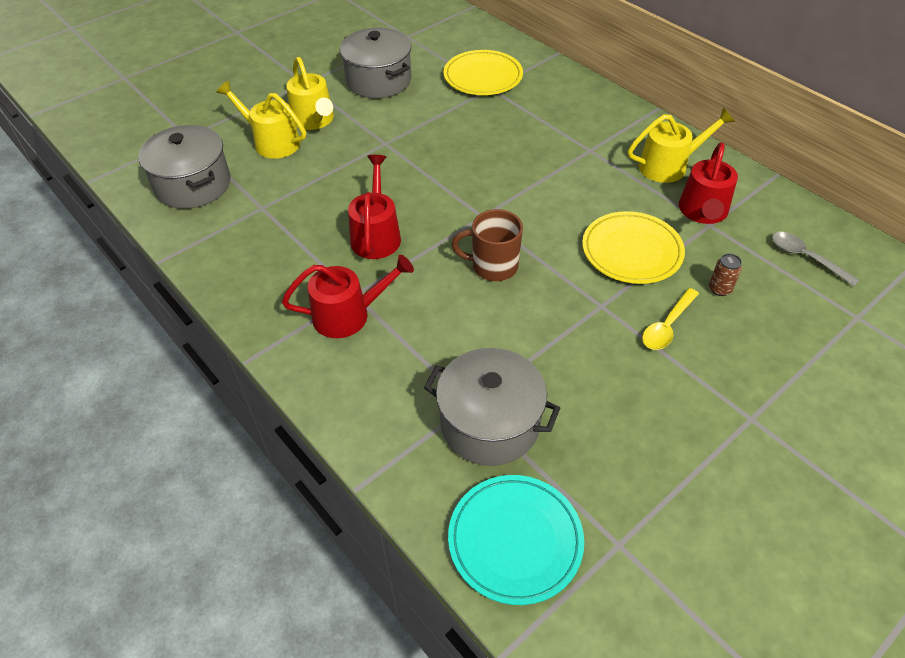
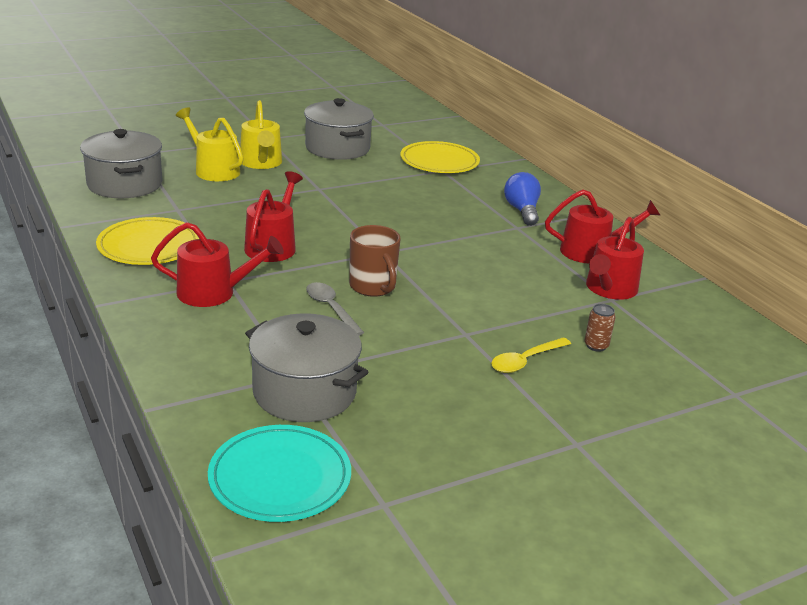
camera: 10 degrees right, 20 degrees down
(493, 266) = (373, 287): brown mug -> brown mug turned 135 degrees counterclockwise
(585, 126) = (522, 211): none -> blue light bulb
(631, 251) = (519, 303): yellow plate -> yellow plate (149, 246)
(668, 166) = (591, 252): yellow watering can -> red watering can
(806, 258) = (701, 341): grey spoon -> grey spoon (331, 308)

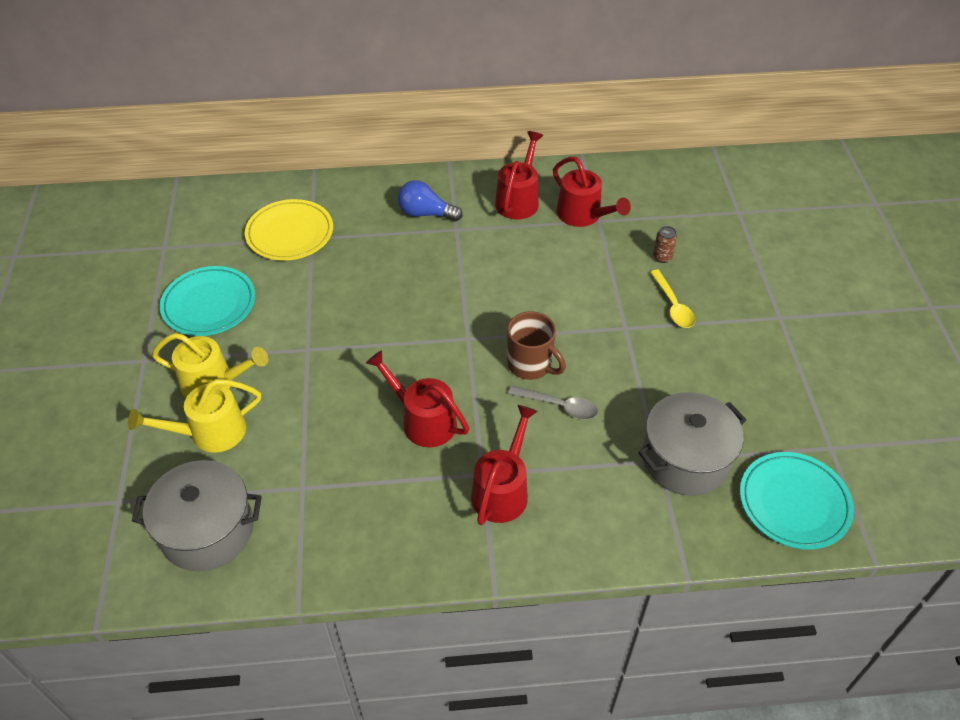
camera: 65 degrees left, 20 degrees up
(149, 246) = (383, 530): yellow plate -> none
(331, 308) = (559, 406): grey spoon -> grey spoon turned 150 degrees counterclockwise
(337, 148) = (209, 304): grey pot -> turquoise plate
(373, 287) = (530, 365): brown mug -> brown mug turned 45 degrees clockwise

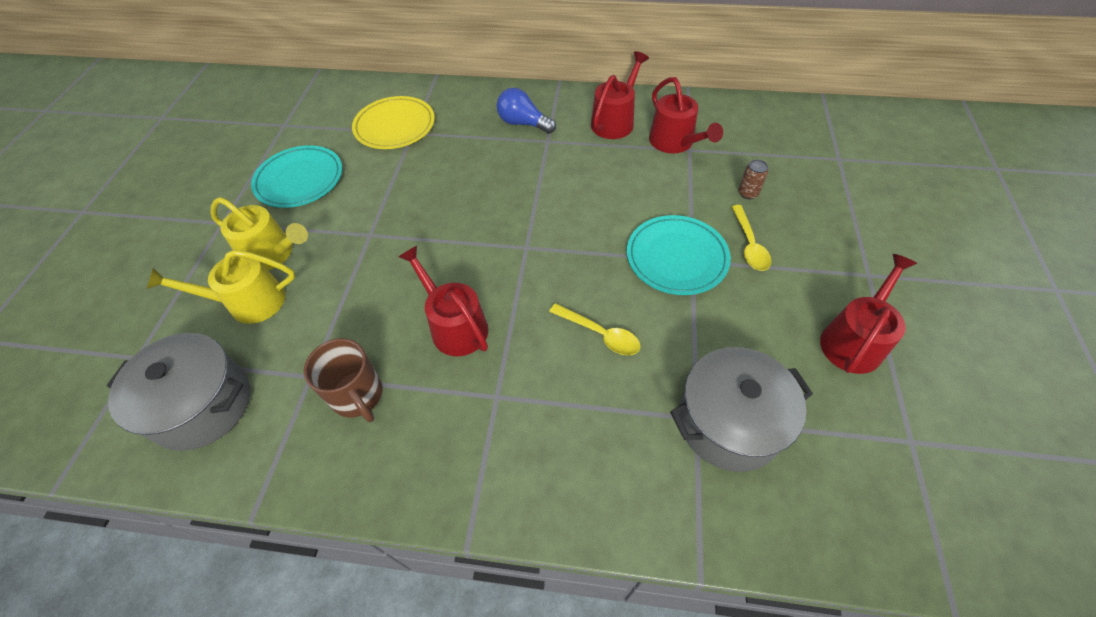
camera: 15 degrees right, 5 degrees up
(502, 490) = (512, 420): red watering can -> red watering can (854, 340)
(530, 365) = (582, 284): brown mug -> brown mug (358, 396)
(559, 406) = (600, 334): grey spoon -> yellow spoon
(794, 503) = (854, 506): turquoise plate -> turquoise plate (676, 258)

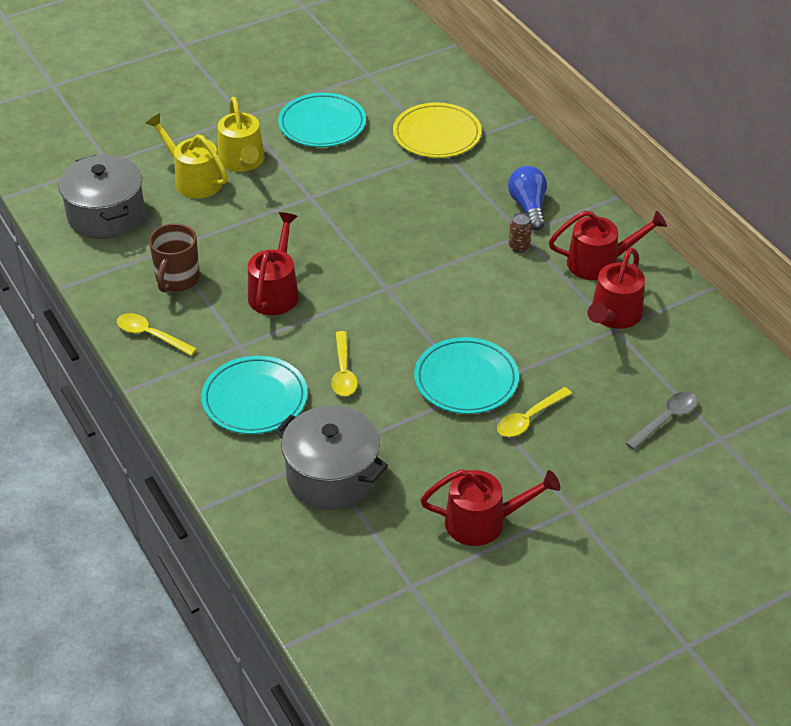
camera: 50 degrees right, 10 degrees down
(409, 469) = (151, 335): none -> yellow spoon
(579, 427) = (255, 399): none -> turquoise plate
(748, 193) = (596, 392): brown can -> brown can (519, 246)
(802, 173) = (666, 419): none -> grey spoon

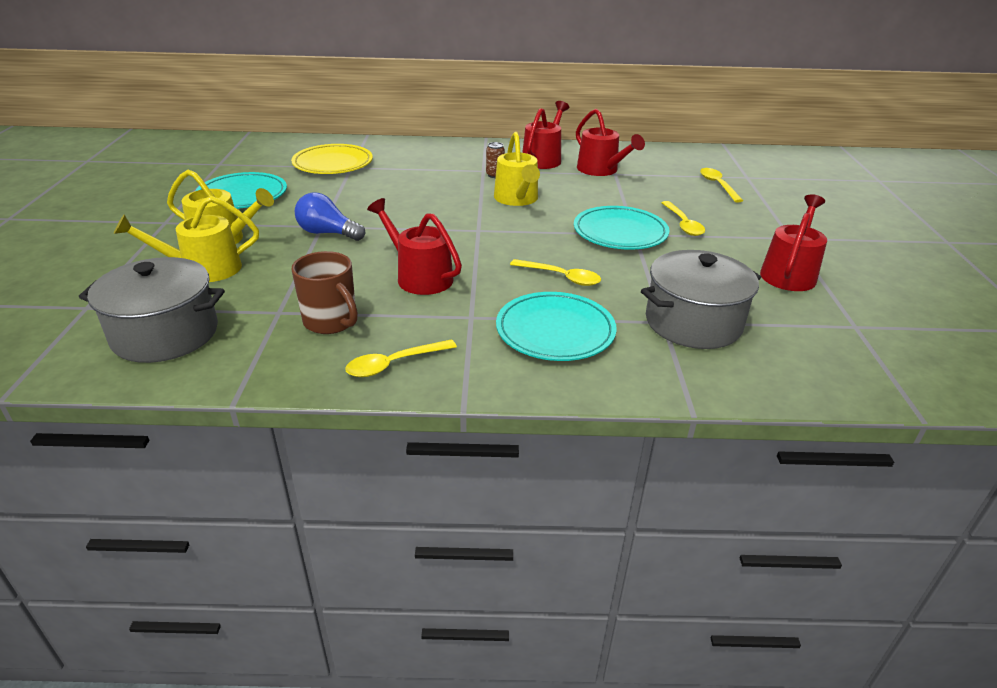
camera: 60 degrees left, 10 degrees down
(476, 285) = (517, 199): none -> yellow watering can
(528, 207) = (458, 161): blue light bulb -> blue light bulb (327, 233)
(666, 419) = (717, 185): grey spoon -> yellow spoon

